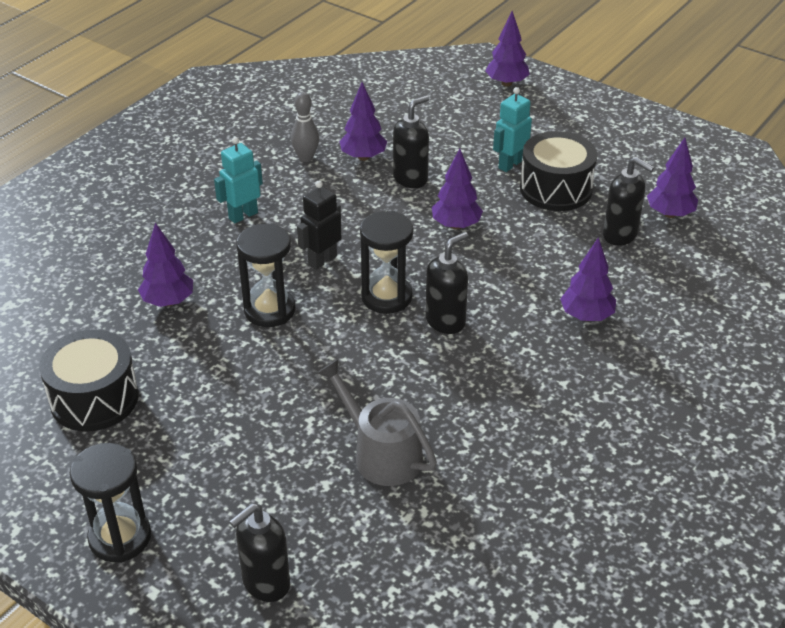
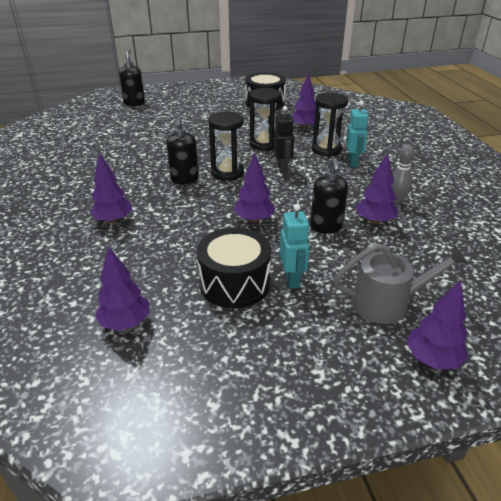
camera: 130 degrees right, 5 degrees down
(120, 537) = (193, 92): black hourglass -> black hourglass (326, 150)
(381, 454) = (143, 136): grey watering can -> grey watering can (387, 303)
(620, 235) = (146, 279): black soap dispenser -> none

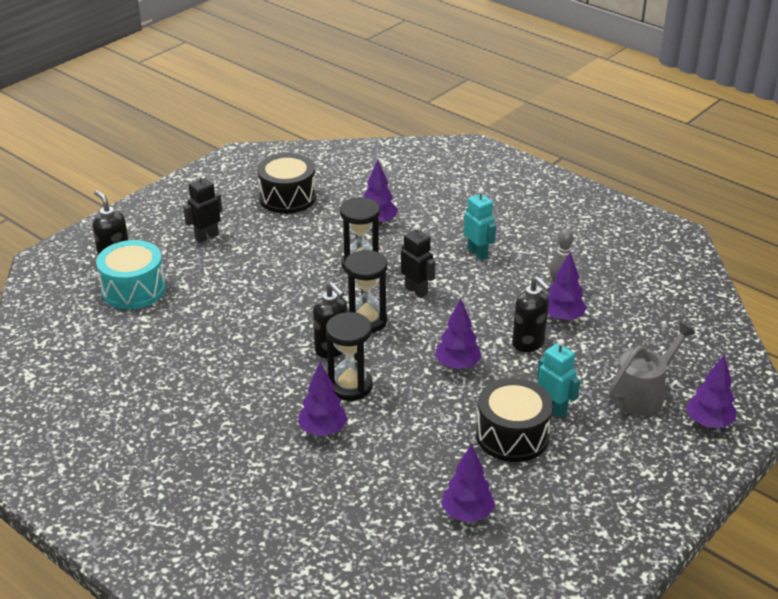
camera: 35 degrees left, 0 degrees up
(124, 117) = (133, 289): none -> turquoise drum
(195, 107) = (206, 237): none -> black robot
(326, 150) = (434, 246): black hourglass -> black hourglass (350, 386)

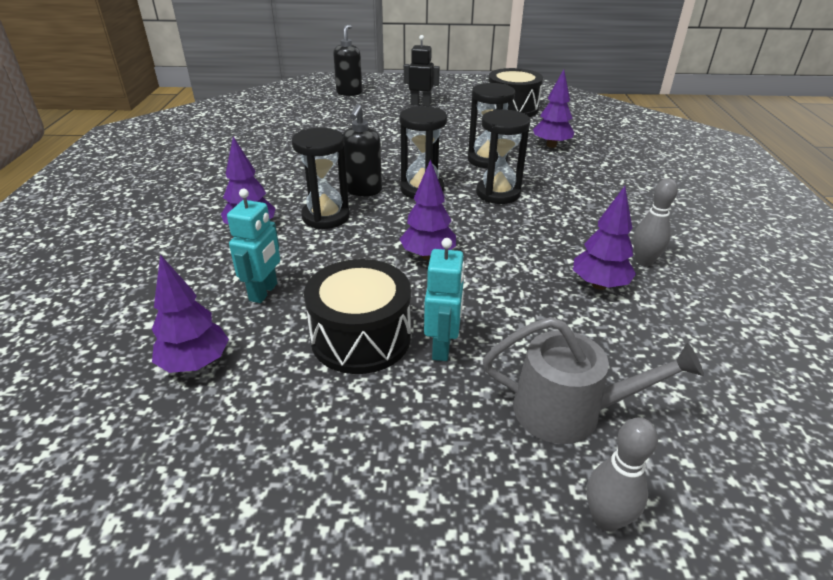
camera: 50 degrees right, 0 degrees up
(133, 289) = (329, 107): turquoise drum -> none
(416, 290) = (498, 194): black robot -> black hourglass
(477, 253) = (601, 199): turquoise robot -> turquoise robot (264, 292)
(528, 343) = (523, 282): black soap dispenser -> none
(708, 423) = (606, 519): purple tree -> grey bowling pin

